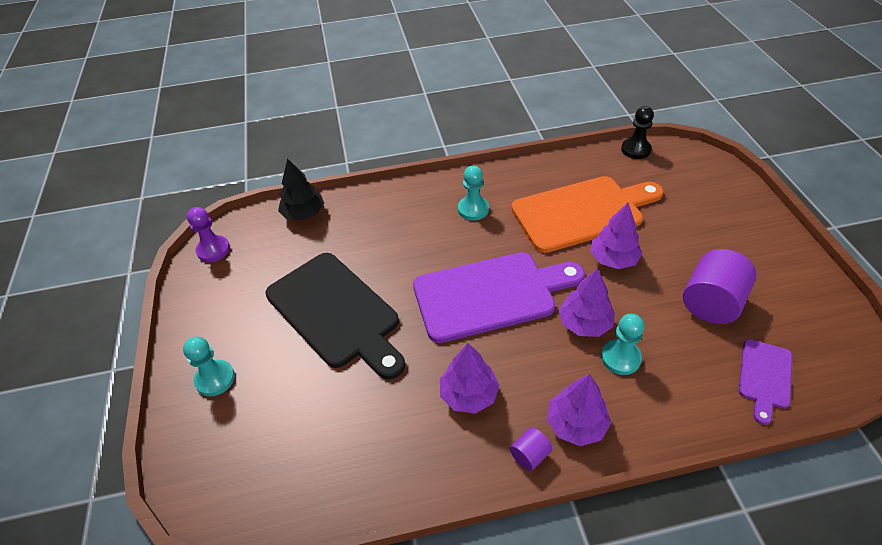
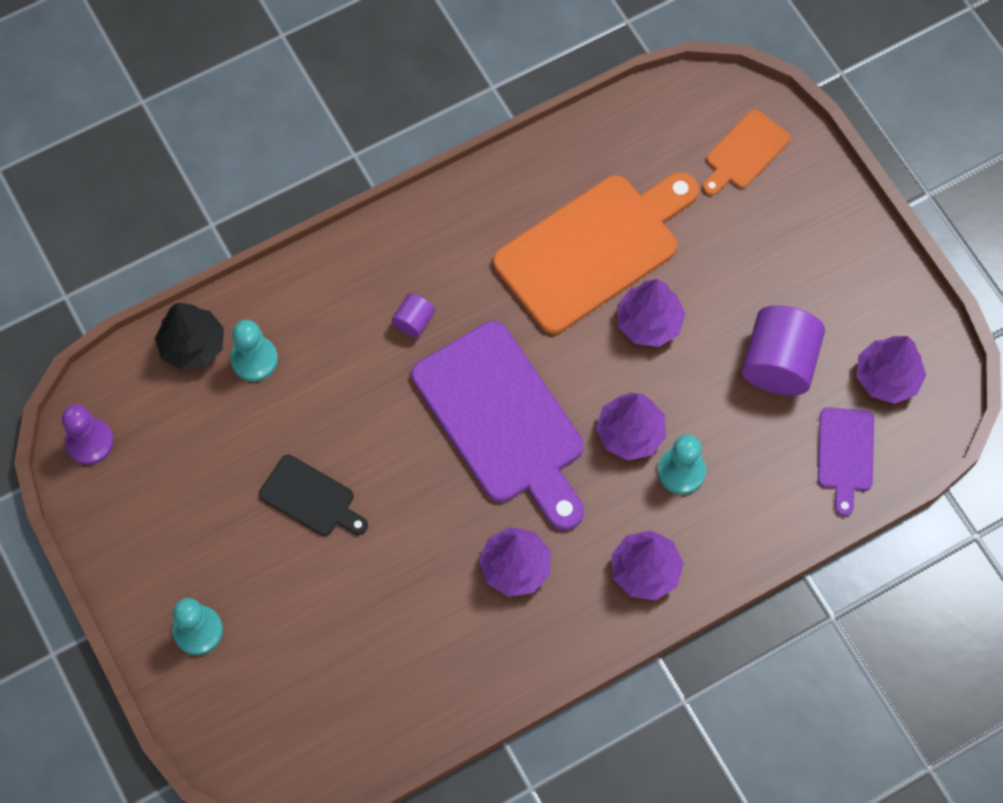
camera: 20 degrees left, 20 degrees up
(336, 312) = (311, 498): black cutting board -> black cutting board, size x0.49
(473, 209) = (439, 279): turquoise pawn -> turquoise pawn (254, 359)
(490, 295) = (503, 420): purple cutting board -> purple cutting board turned 90 degrees clockwise
(529, 455) = (602, 621): purple cylinder -> purple cylinder (414, 321)
(635, 150) = (649, 104): black pawn -> none
(698, 182) = (745, 152): none -> orange cutting board
(803, 330) = (887, 377): none -> purple tree

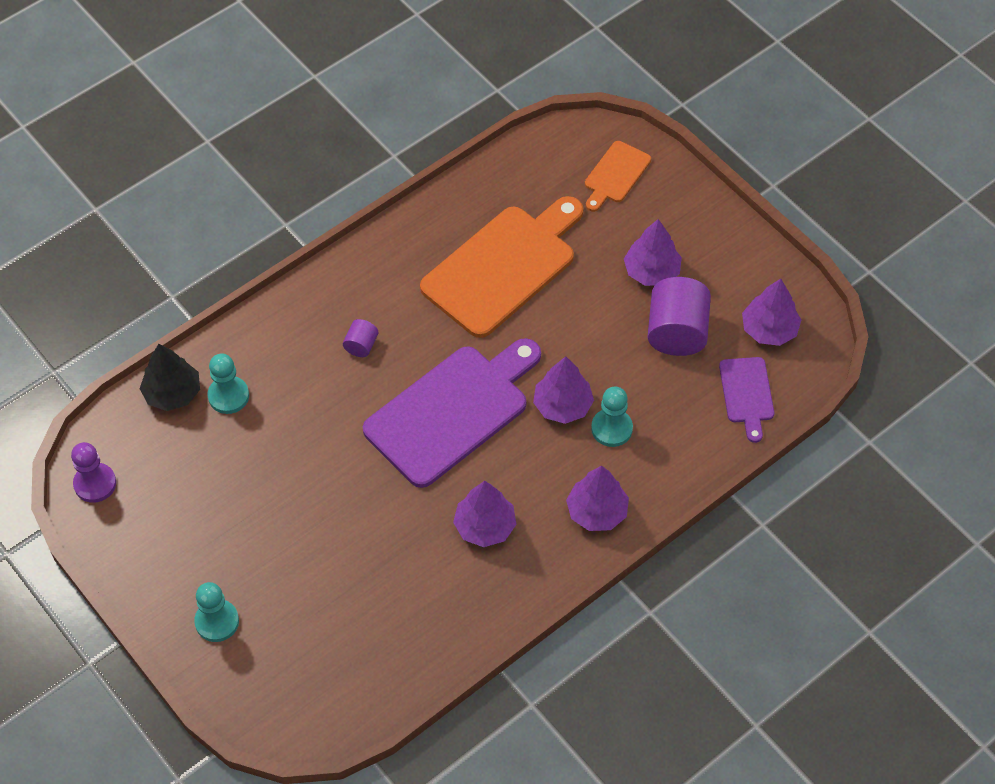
camera: 10 degrees left, 10 degrees down
(311, 498) = (297, 499): black cutting board -> none
(503, 420) = (452, 411): purple cutting board -> purple cutting board turned 90 degrees counterclockwise
(649, 322) = (561, 317): purple tree -> purple tree (651, 271)

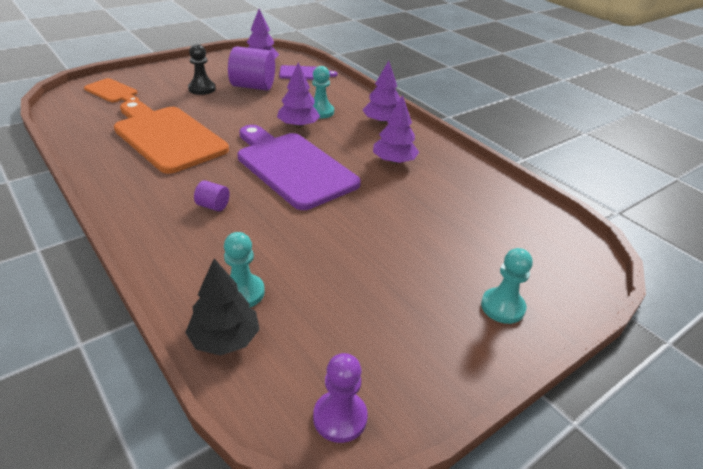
camera: 90 degrees left, 20 degrees down
(651, 271) = (202, 89): purple tree -> black pawn

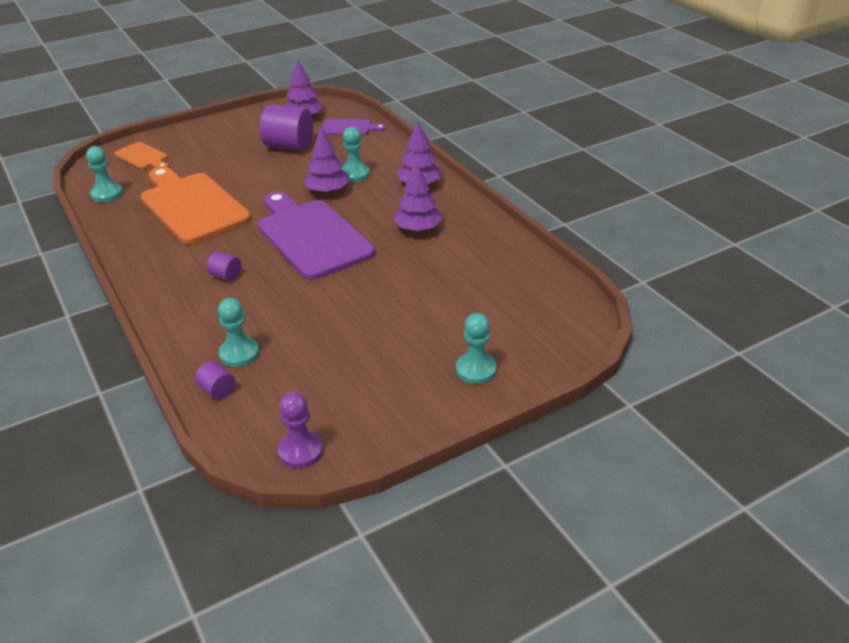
camera: 10 degrees right, 0 degrees up
(78, 124) = (107, 194): none -> turquoise pawn
(202, 89) = (234, 151): black pawn -> none
(224, 339) = (217, 390): black tree -> purple cylinder

